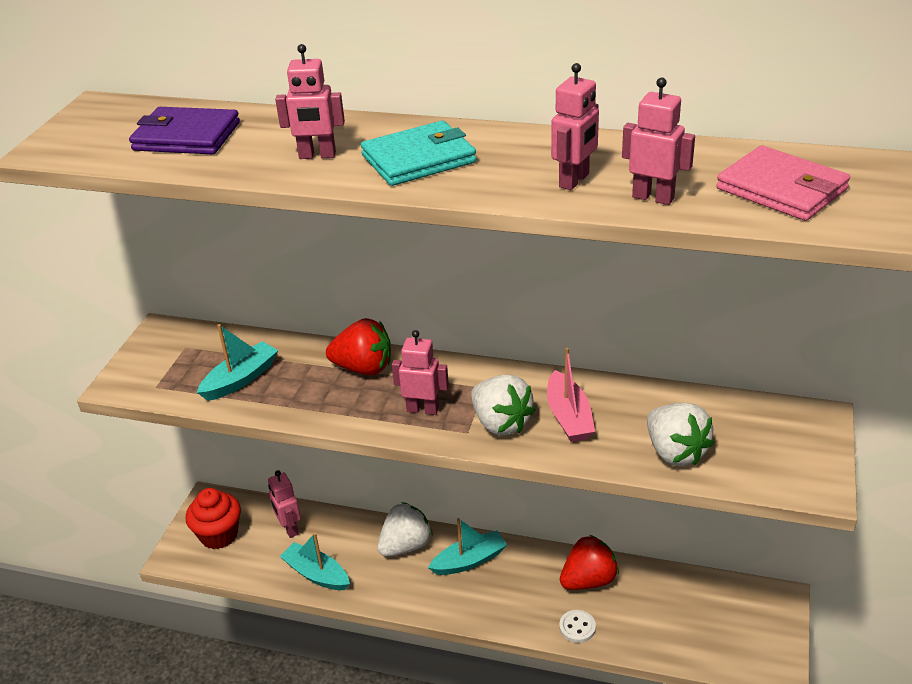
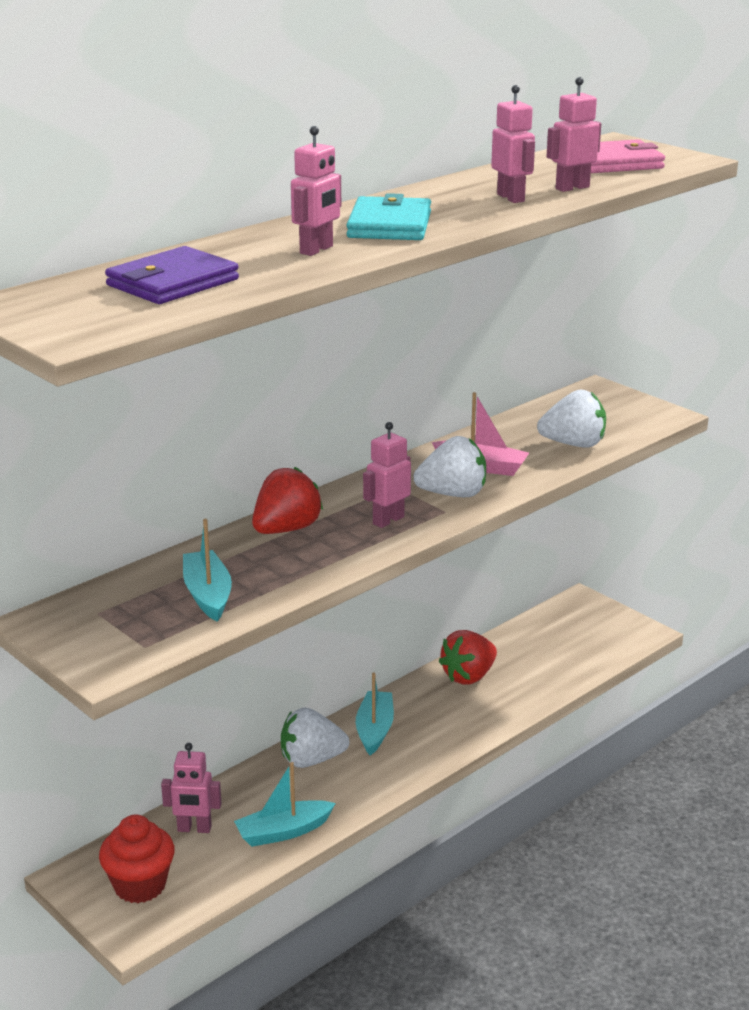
camera: 60 degrees left, 10 degrees down
(405, 545) = (311, 760): white strawberry -> white strawberry turned 90 degrees counterclockwise
(577, 627) = (513, 703): white button -> none
(588, 580) = (469, 676): red strawberry -> red strawberry turned 135 degrees counterclockwise

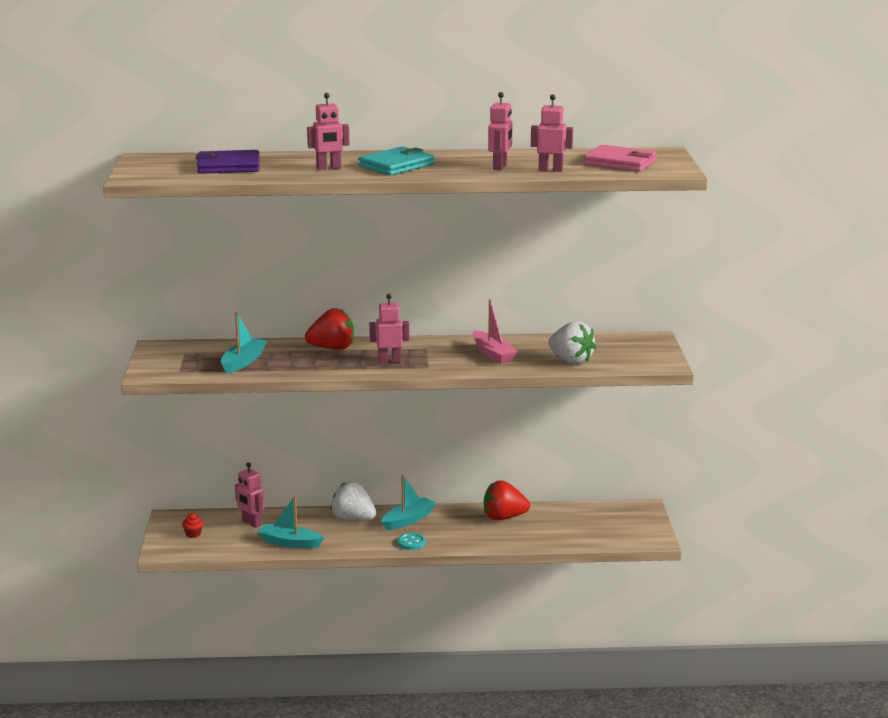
camera: 40 degrees right, 5 degrees down
(140, 885) = (193, 534): red cupcake -> red cupcake, size x0.45
(421, 758) = (411, 543): none -> turquoise button
(453, 494) = (448, 361): white strawberry -> none

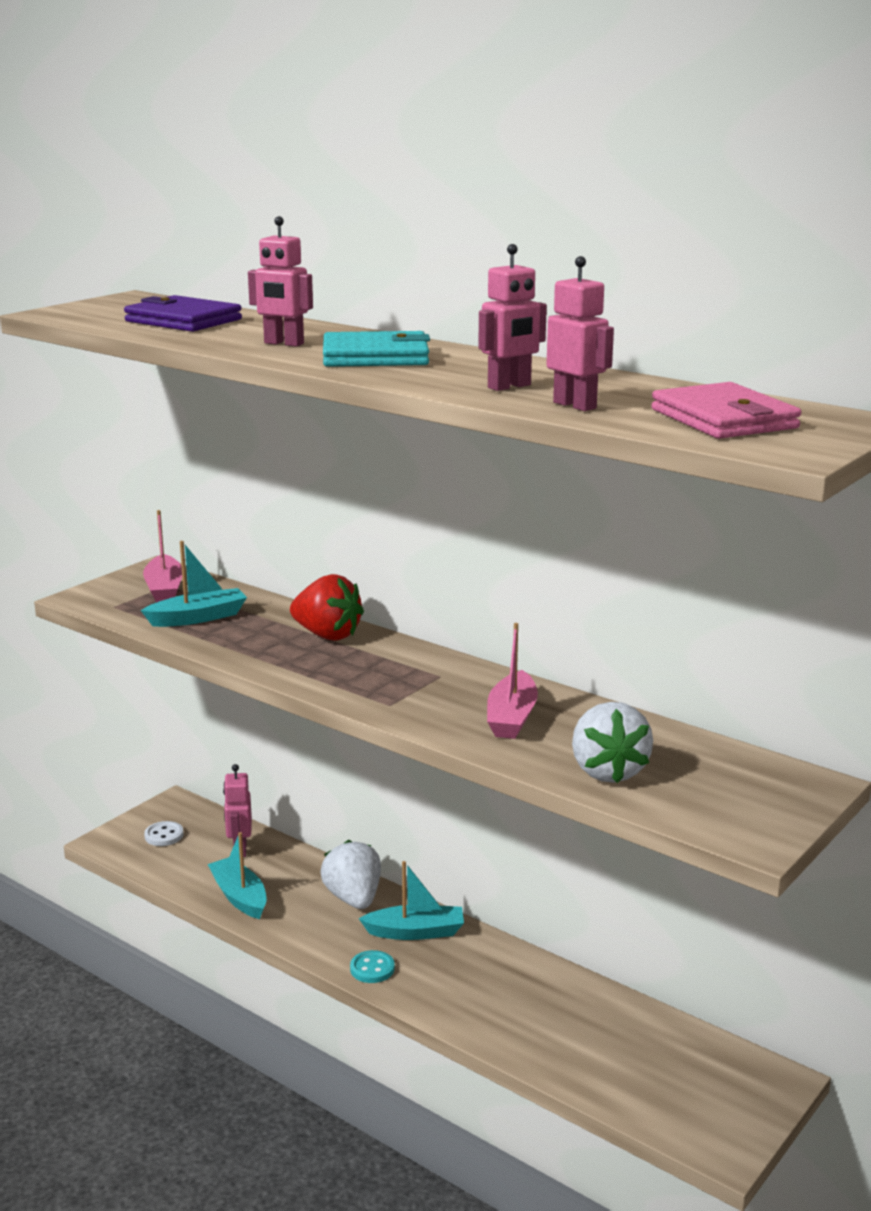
camera: 40 degrees right, 0 degrees up
(188, 354) = (164, 589): none -> pink boat
(193, 534) = (164, 835): red cupcake -> white button
(389, 361) = (359, 678): pink robot -> none
(504, 517) = (543, 990): red strawberry -> none

